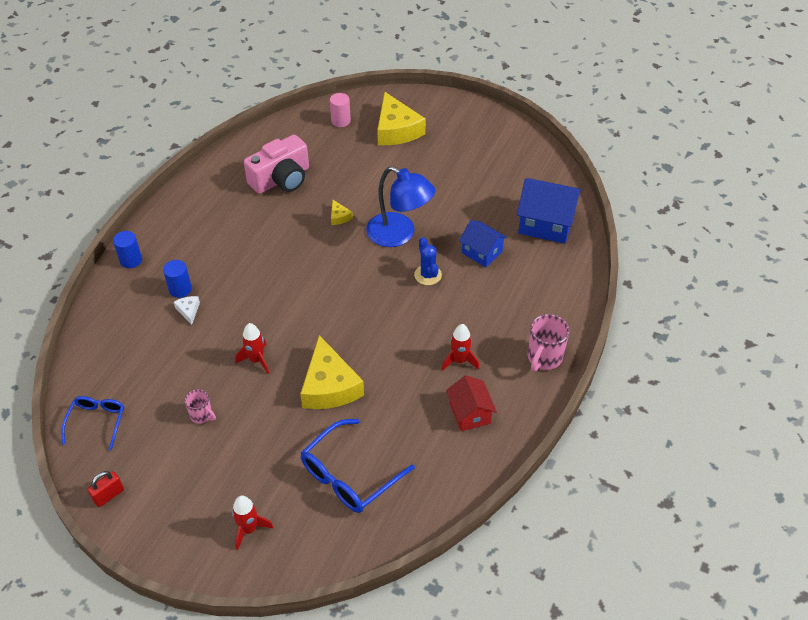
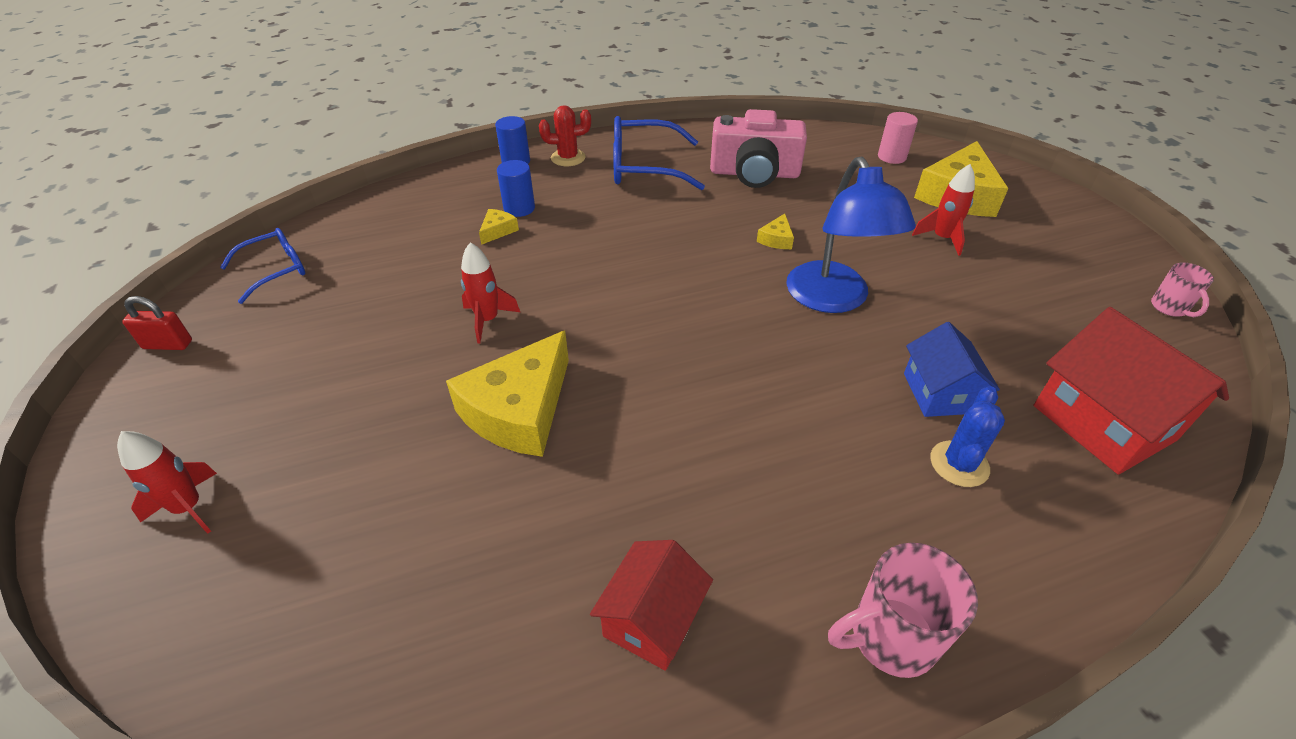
camera: 45 degrees right, 5 degrees down
(160, 237) = (568, 158): none -> red cactus
(188, 311) = (498, 230): white cheese -> yellow cheese
(202, 415) = (356, 335): pink mug -> pink mug (1169, 308)
(349, 476) = (377, 551): blue glasses -> blue glasses (644, 167)
(428, 275) = (818, 369): blue cactus -> blue cactus (959, 464)
(459, 361) = (732, 519): red rocket -> red rocket (942, 238)
(546, 224) = (1103, 423): blue house -> red house

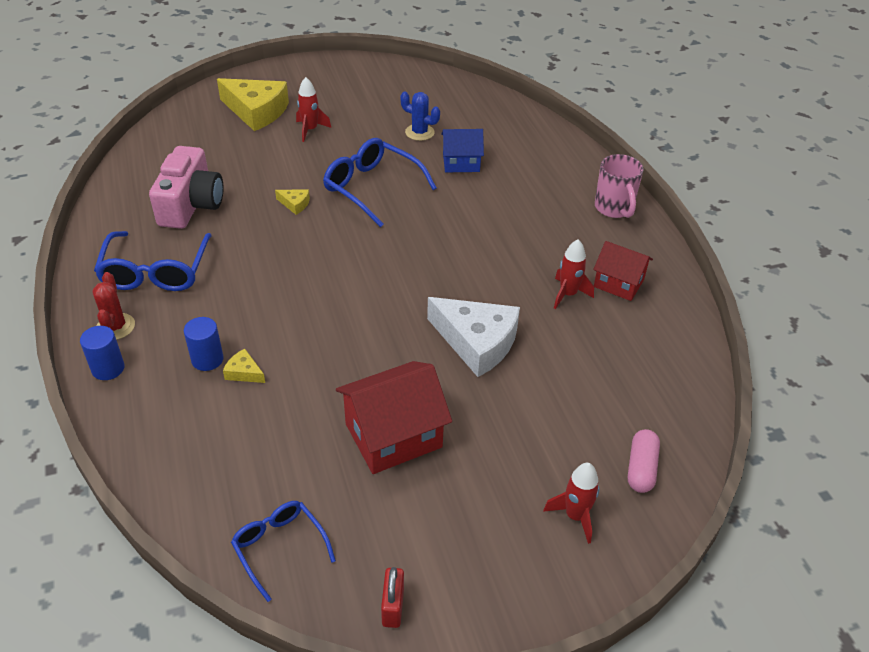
camera: 90 degrees left, 0 degrees up
(226, 603) = (641, 468): none -> pink capsule
(487, 320) = (377, 368): red rocket -> red rocket (568, 294)
(519, 410) = (477, 342): yellow cheese -> white cheese
(833, 299) = (372, 188): blue lamp -> blue glasses
(891, 157) = (189, 129): pink cylinder -> none
(959, 464) = (512, 167): blue cactus -> blue cactus (419, 132)
(1103, 423) = (482, 116): red house -> red house (393, 435)
(1169, 308) = (394, 69): pink mug -> none

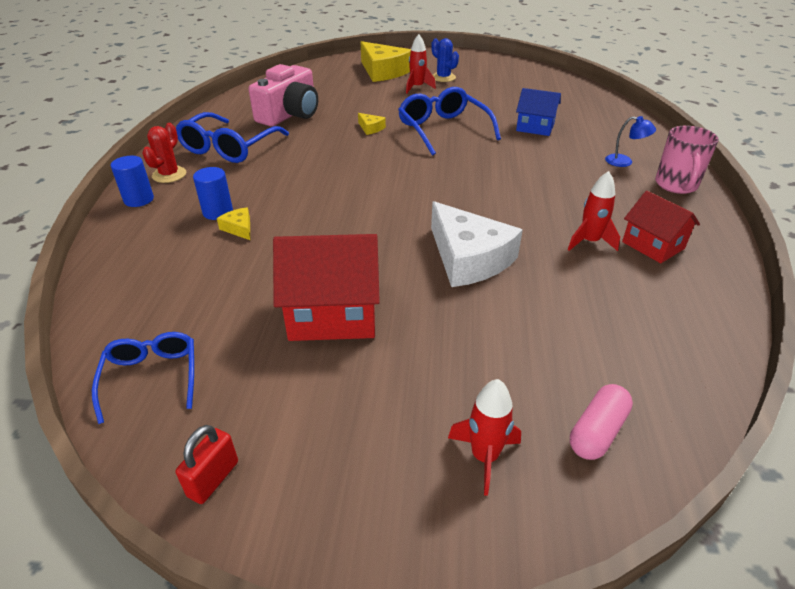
camera: 25 degrees right, 5 degrees down
(419, 132) = (509, 103): blue cactus -> blue cactus (443, 77)
(561, 190) = (624, 162): none -> blue lamp

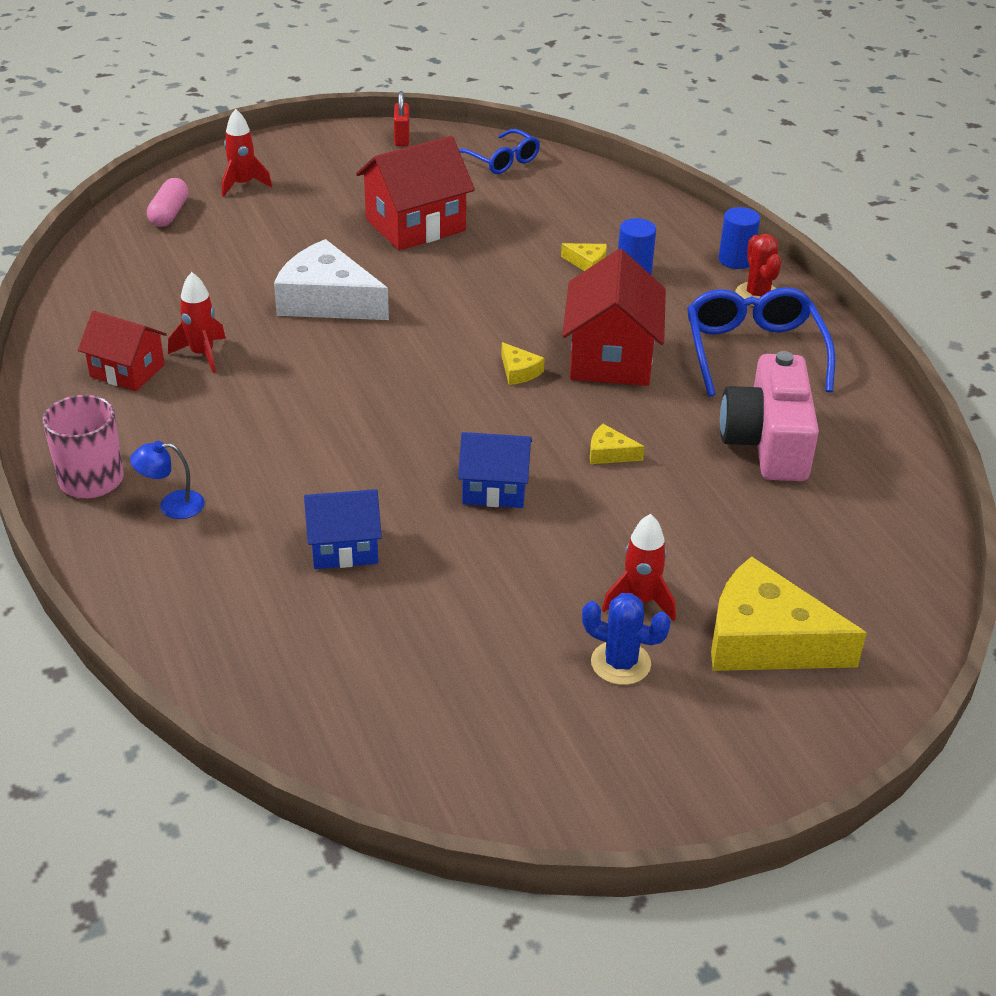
camera: 150 degrees right, 0 degrees up
(311, 166) = (611, 358): none -> red house
(374, 173) = (519, 371): none -> yellow cheese
(443, 129) = (494, 488): blue glasses -> blue house

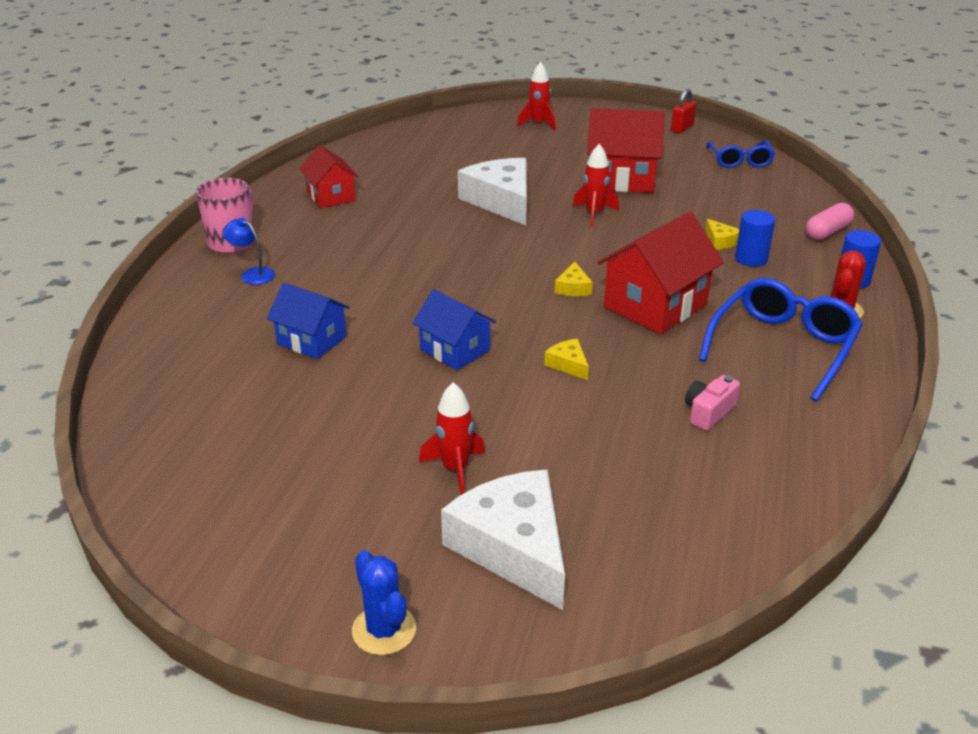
camera: 40 degrees right, 5 degrees down
(169, 214) = (471, 125): pink capsule -> pink capsule (827, 232)
(202, 354) = (384, 203): red rocket -> red rocket (594, 214)
(620, 663) = (383, 502): blue cactus -> blue cactus (384, 630)
(766, 640) = (513, 547): yellow cheese -> white cheese
(767, 443) = (708, 412): pink camera -> pink camera, size x0.47

